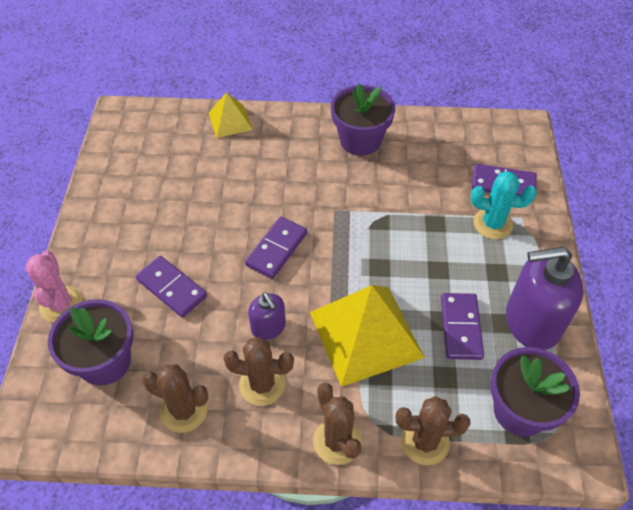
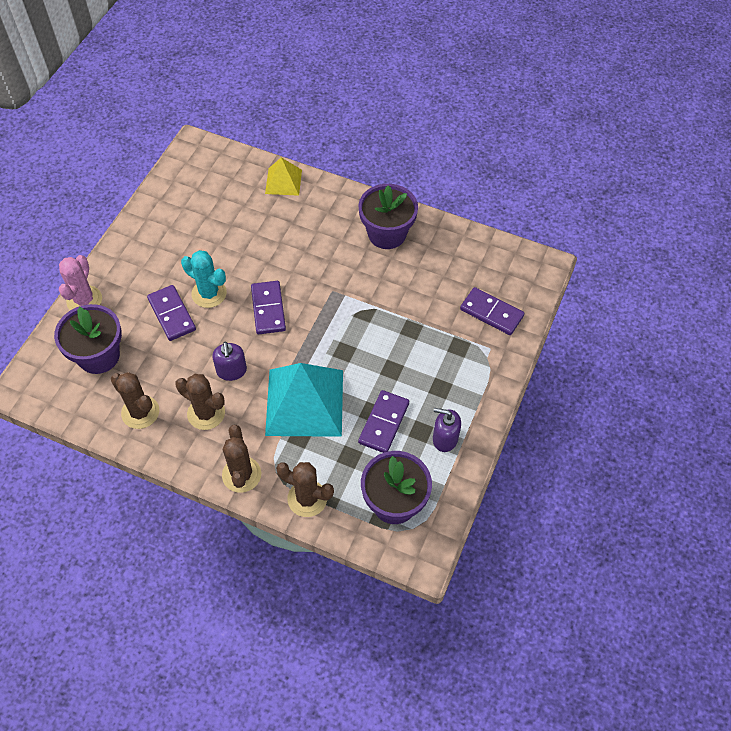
camera: 20 degrees right, 5 degrees up
(276, 249) = (268, 309): purple domino -> purple domino turned 60 degrees counterclockwise
(365, 334) = (304, 402): yellow pyramid -> turquoise pyramid
(492, 224) = (461, 346): turquoise cactus -> turquoise cactus (209, 293)
(531, 322) = (445, 438): purple soap dispenser -> purple soap dispenser, size x0.53

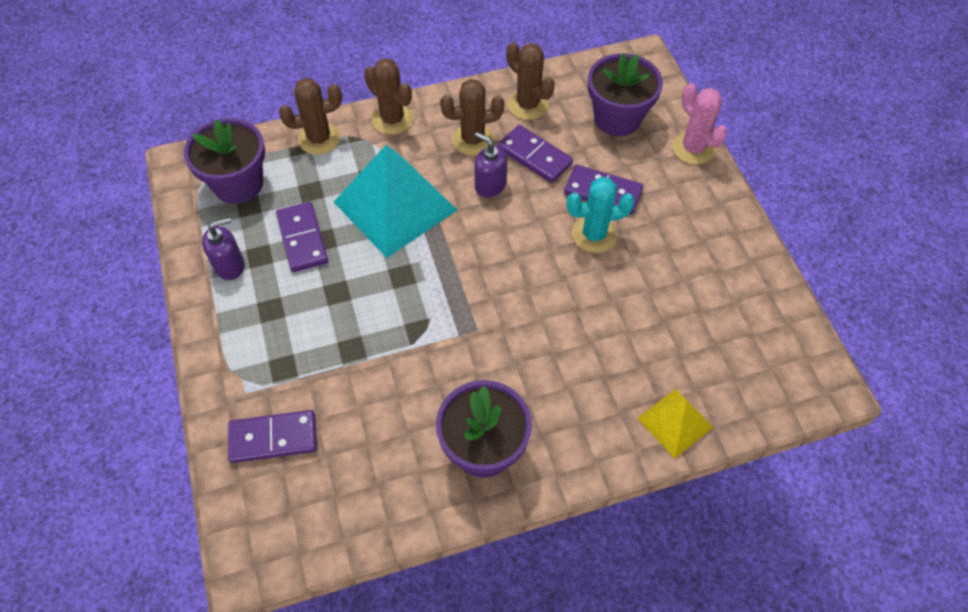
camera: 140 degrees right, 0 degrees up
(140, 412) = (528, 105): brown cactus -> brown cactus turned 45 degrees clockwise
(268, 309) = (520, 262): purple domino -> purple domino (534, 156)

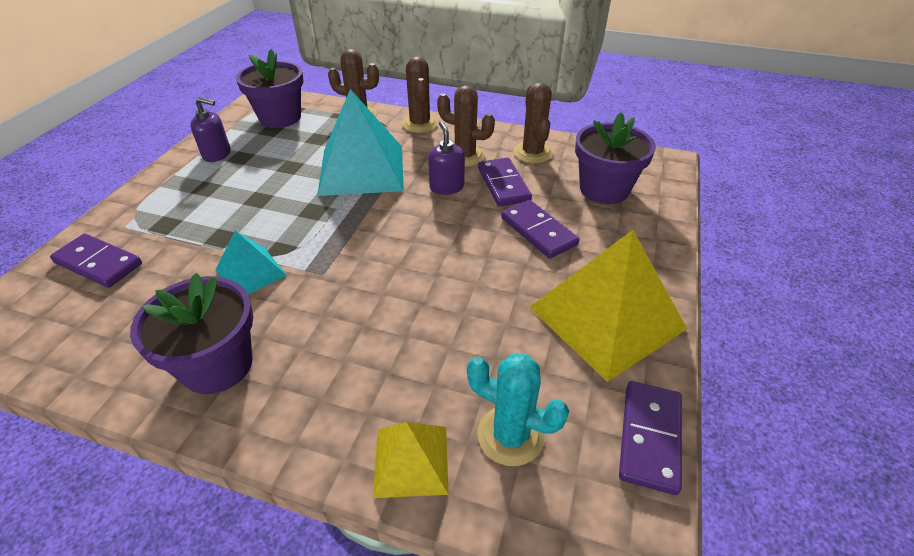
camera: 35 degrees right, 15 degrees down
(302, 239) = (278, 160): purple domino -> purple domino (650, 437)
(418, 364) = (251, 272): none -> turquoise pyramid
(594, 234) = (498, 257): turquoise cactus -> turquoise cactus (510, 435)
(693, 148) = (660, 238): pink cactus -> none
(708, 244) = (606, 318): none -> yellow pyramid

